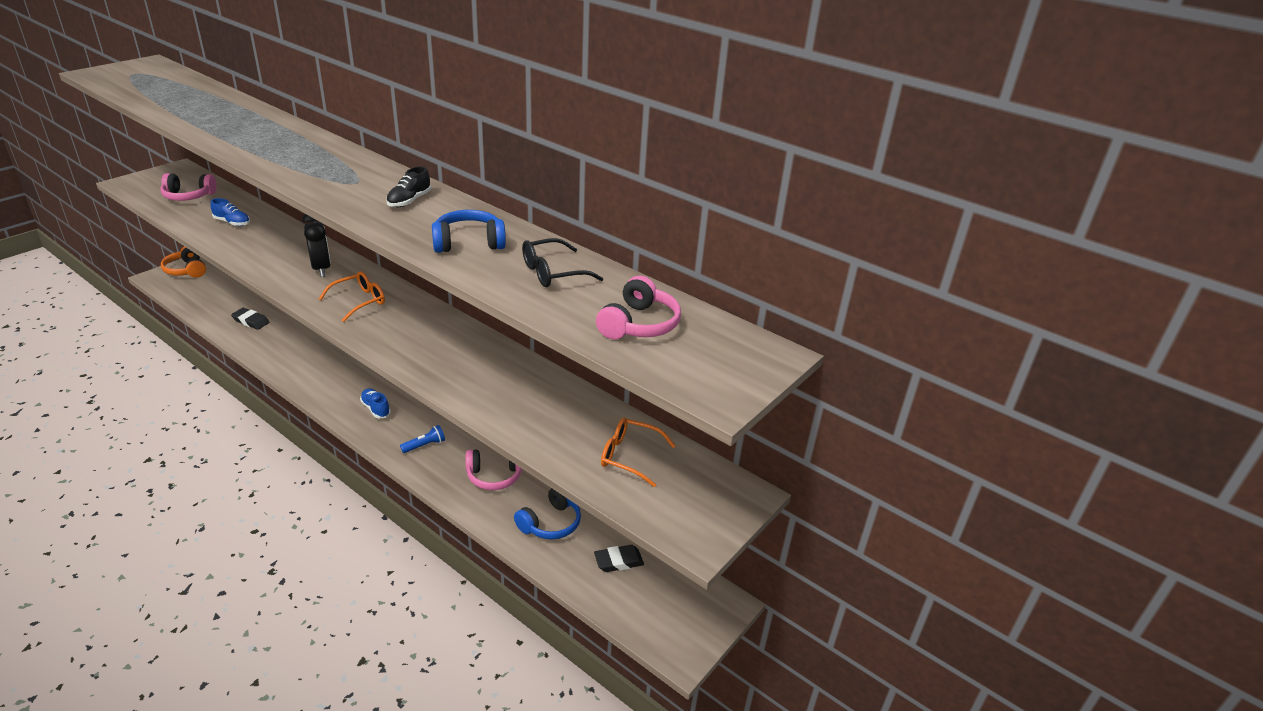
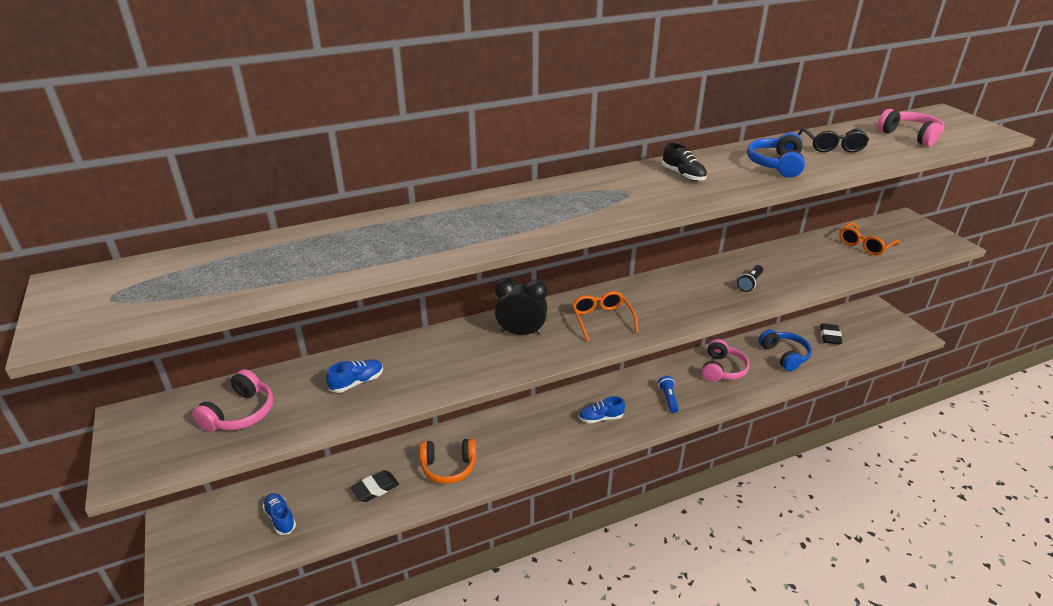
camera: 60 degrees left, 0 degrees up
(187, 270) = (188, 540): orange headphones -> orange headphones (448, 467)
(212, 294) = (280, 518): none -> blue shoe
(473, 375) = (750, 283): none -> black flashlight

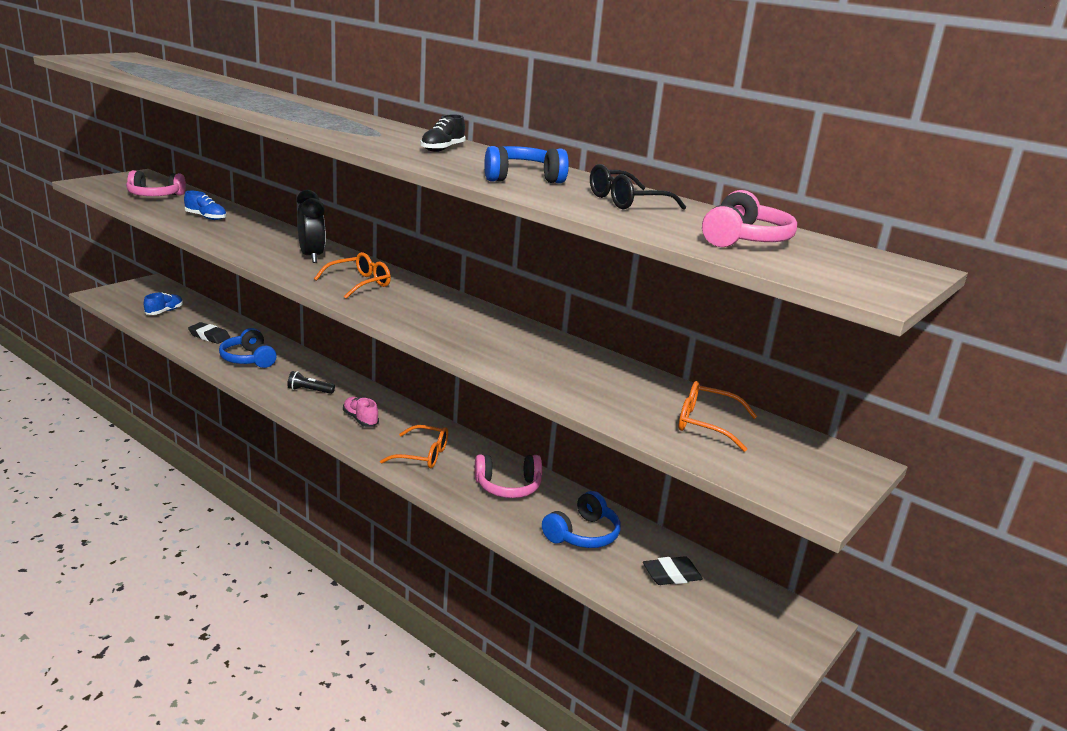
camera: 60 degrees right, 10 degrees down
(448, 467) = (249, 359): orange headphones -> blue headphones
(600, 418) = (360, 419): blue shoe -> pink shoe
(668, 398) = (422, 455): blue flashlight -> orange glasses
(750, 283) = (504, 348): black flashlight -> black flashlight (309, 391)

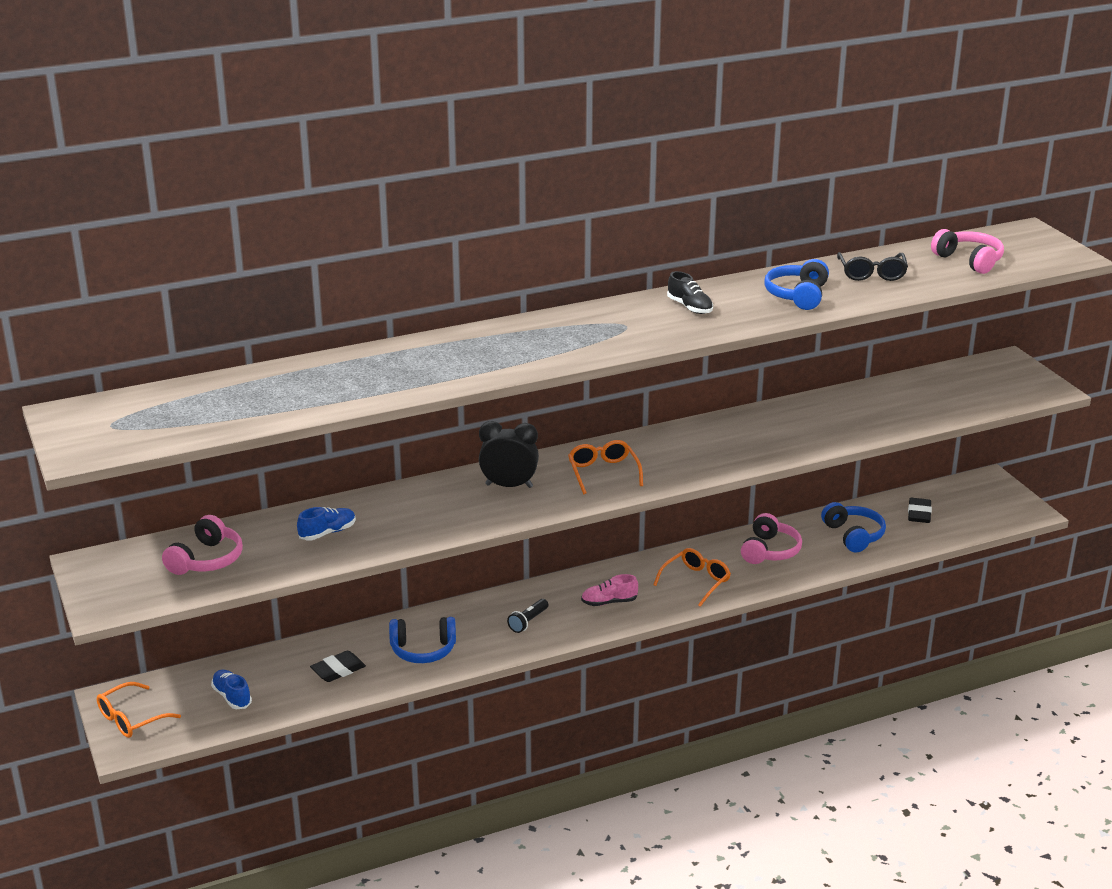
camera: 60 degrees left, 5 degrees up
(707, 424) = (942, 391): orange glasses -> orange glasses (132, 718)

